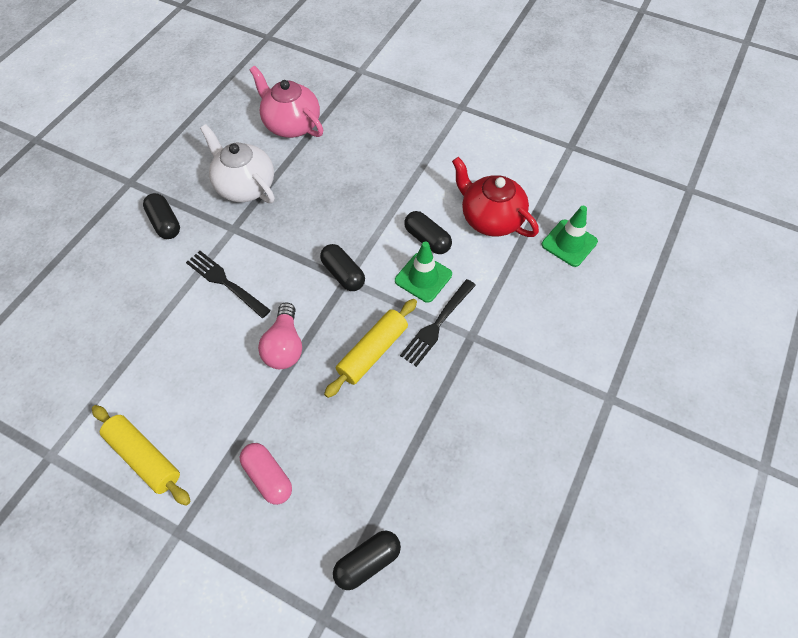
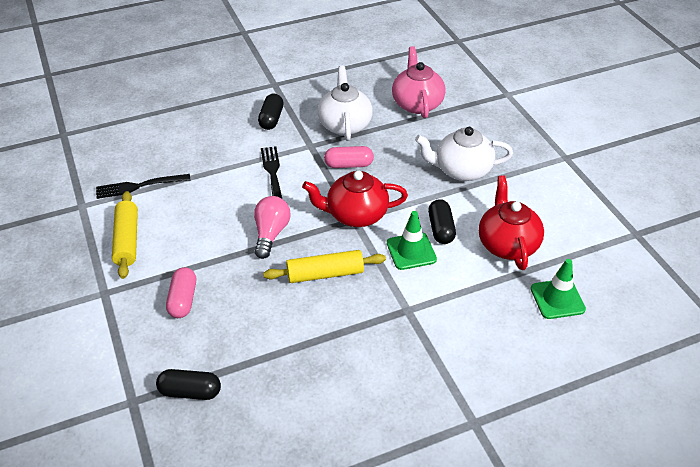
camera: 40 degrees right, 15 degrees down
(284, 346) = (271, 233): pink light bulb -> pink light bulb turned 150 degrees clockwise
(289, 226) = (349, 165): none -> pink capsule
(343, 274) = (355, 215): black capsule -> red teapot
(391, 170) = (461, 170): none -> white teapot
(437, 325) = (389, 287): black fork -> black fork (139, 186)

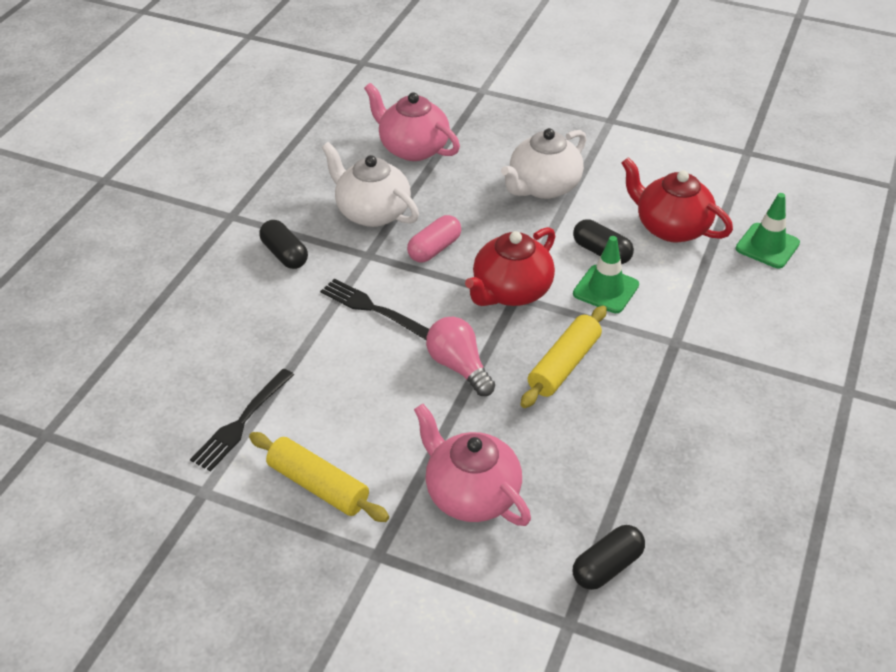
camera: 45 degrees left, 0 degrees up
(183, 300) = (470, 494): pink capsule -> pink teapot

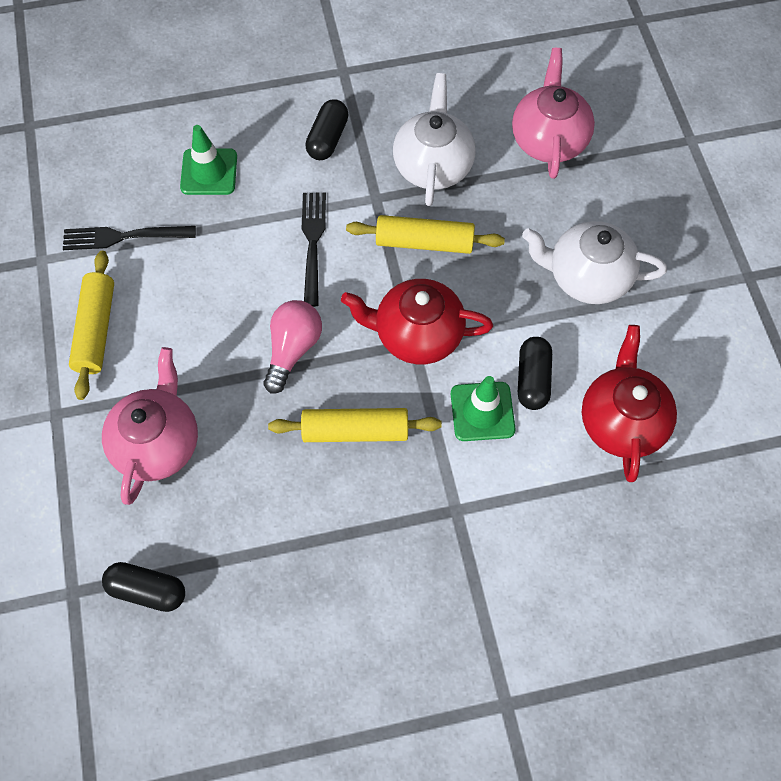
camera: 55 degrees right, 20 degrees up
(434, 249) = (424, 242): pink capsule -> yellow rolling pin
(767, 246) = (669, 527): green traffic cone -> green traffic cone (209, 172)

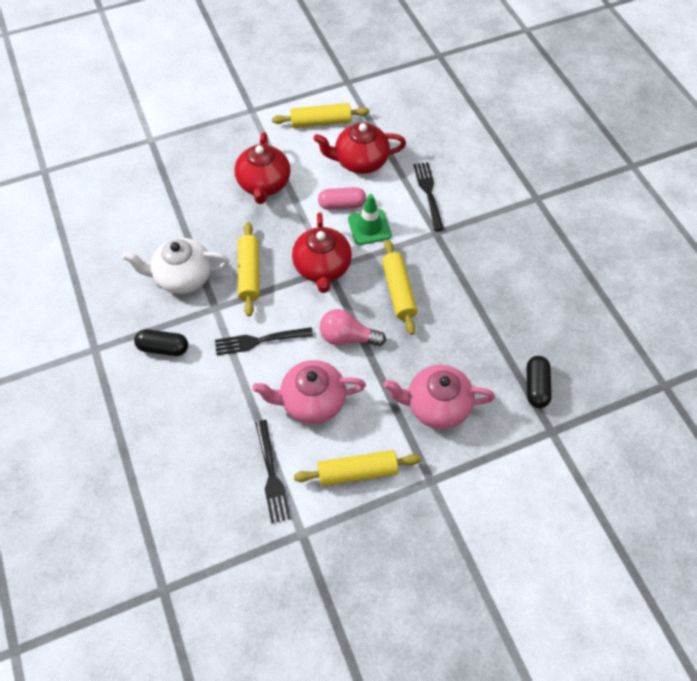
camera: 100 degrees left, 5 degrees down
(209, 172) = (202, 425): green traffic cone -> none
(532, 379) = (342, 205): black capsule -> pink capsule
(541, 516) = (428, 193): none -> black fork
(548, 139) = (155, 213): pink teapot -> pink teapot (311, 401)
(586, 277) = (264, 184): white teapot -> red teapot
(716, 375) = (321, 122): none -> yellow rolling pin

